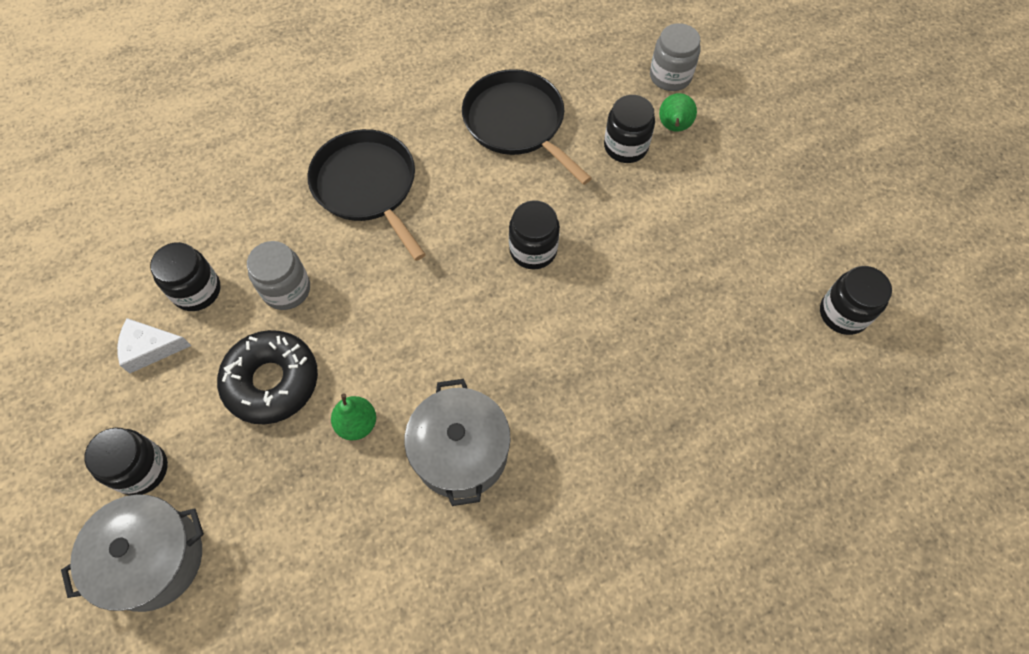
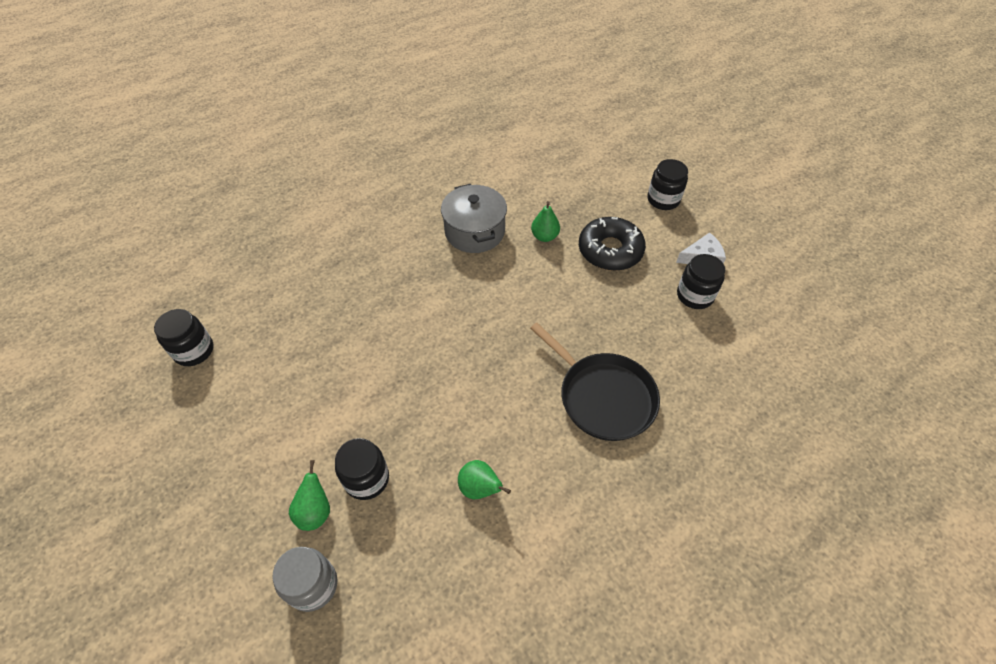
camera: 170 degrees right, 10 degrees down
(153, 559) = (631, 167): grey pot -> none
(286, 289) = (630, 306): grey jar -> none
(517, 123) = (480, 488): black pan -> green pear
(533, 250) = (446, 363): black jar -> none

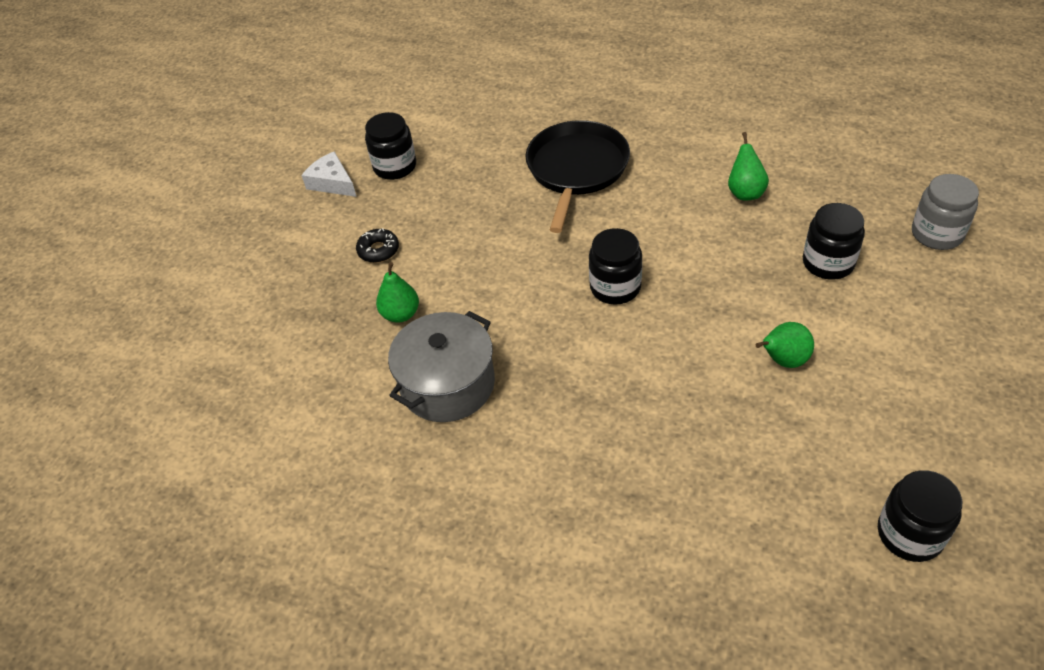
camera: 120 degrees left, 5 degrees down
(315, 511) = (894, 274): green pear -> green pear (783, 360)
(610, 250) = (378, 250): black donut -> black donut, size x0.48
(663, 200) = (252, 247): black jar -> black jar (615, 287)

